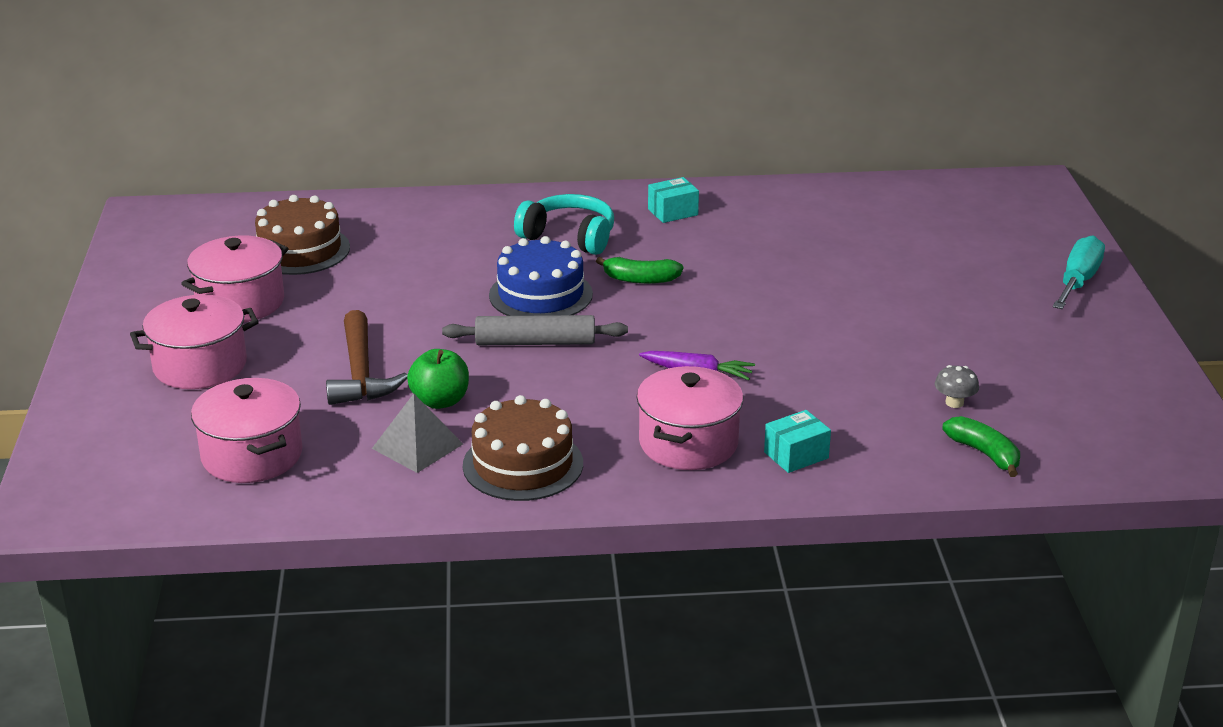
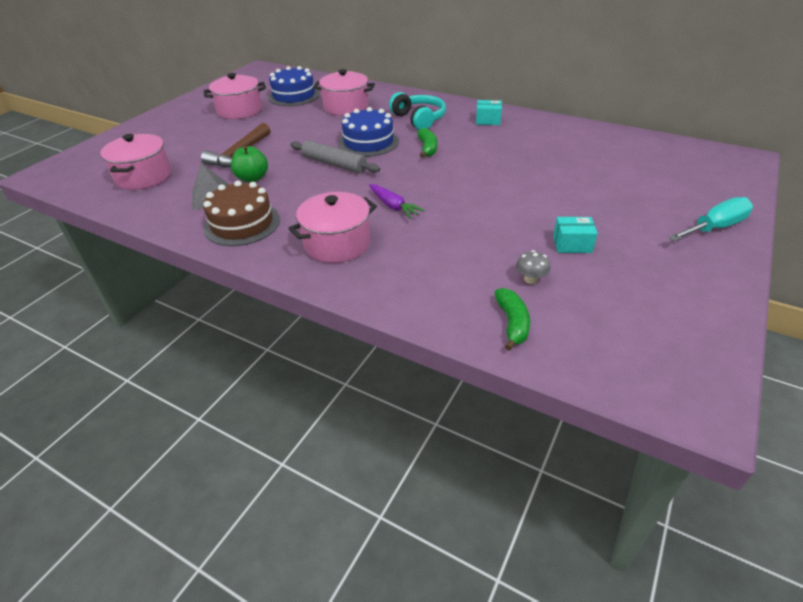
camera: 35 degrees right, 10 degrees up
(200, 366) = (185, 132): pink pot -> pink pot (346, 107)
(300, 250) = (294, 96): brown cake -> blue cake
(640, 279) = (427, 148): green banana -> green banana turned 135 degrees counterclockwise
(796, 455) = (387, 274): turquoise box -> turquoise box (572, 244)

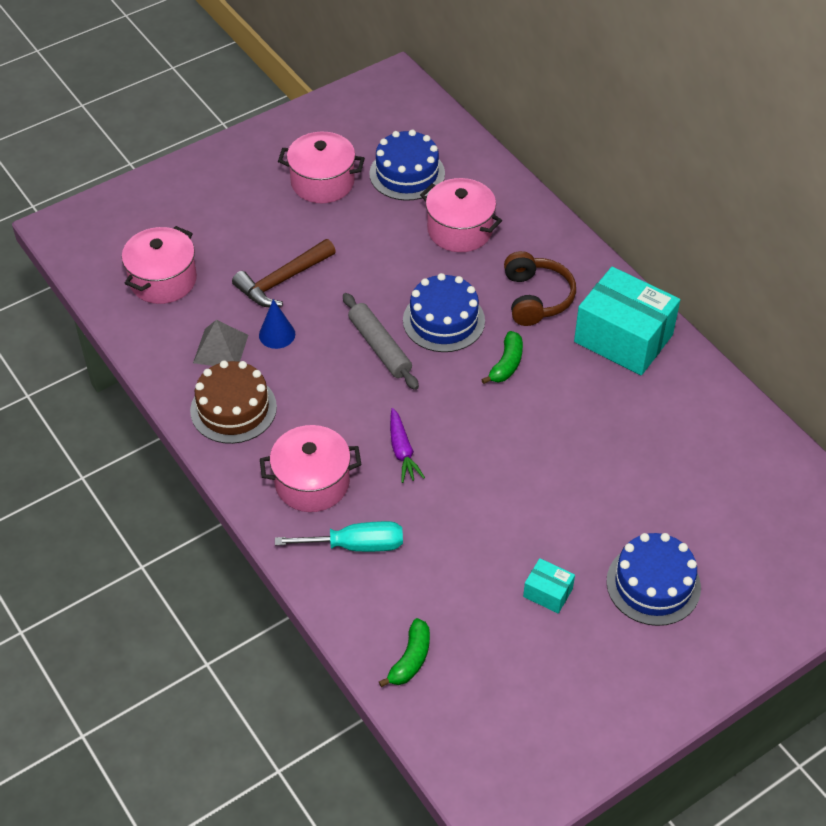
camera: 25 degrees right, 10 degrees up
(252, 178) = (277, 334): green apple -> blue cone
(419, 119) = (536, 298): turquoise headphones -> brown headphones
(488, 120) = (623, 338): turquoise box -> turquoise box, size x2.24
(530, 279) = (468, 617): grey mushroom -> none
(635, 215) = (653, 584): none -> blue cake
(714, 227) = (724, 641): turquoise screwdriver -> turquoise screwdriver (356, 545)

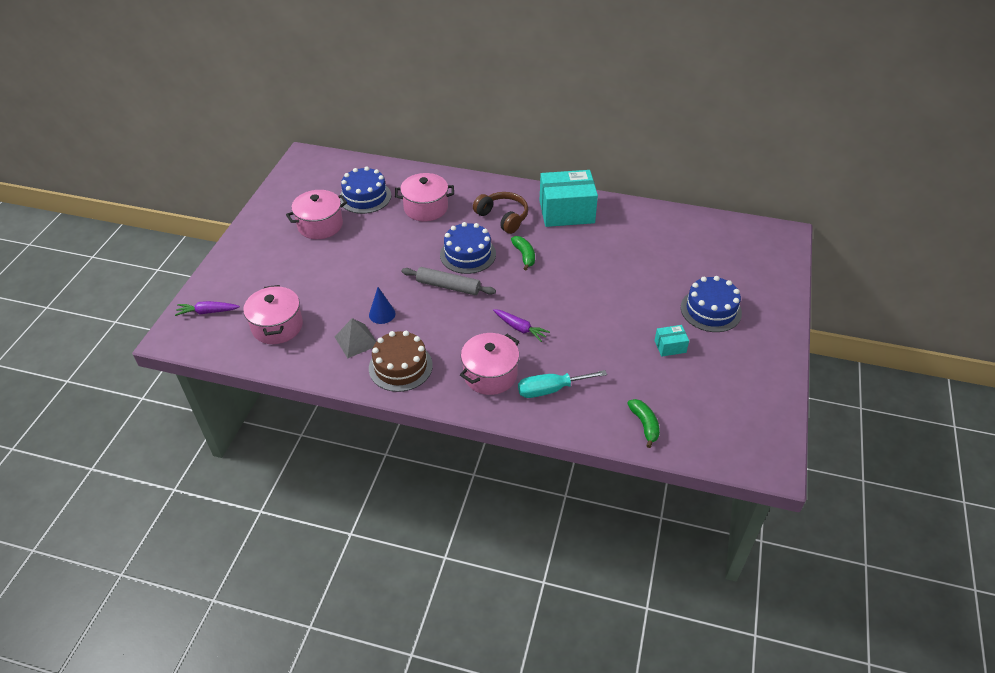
camera: 40 degrees left, 5 degrees down
(116, 220) = (208, 312): none -> purple carrot
(282, 281) = (353, 286): brown hammer -> none
(356, 545) = (551, 389): turquoise screwdriver -> turquoise screwdriver turned 150 degrees counterclockwise

